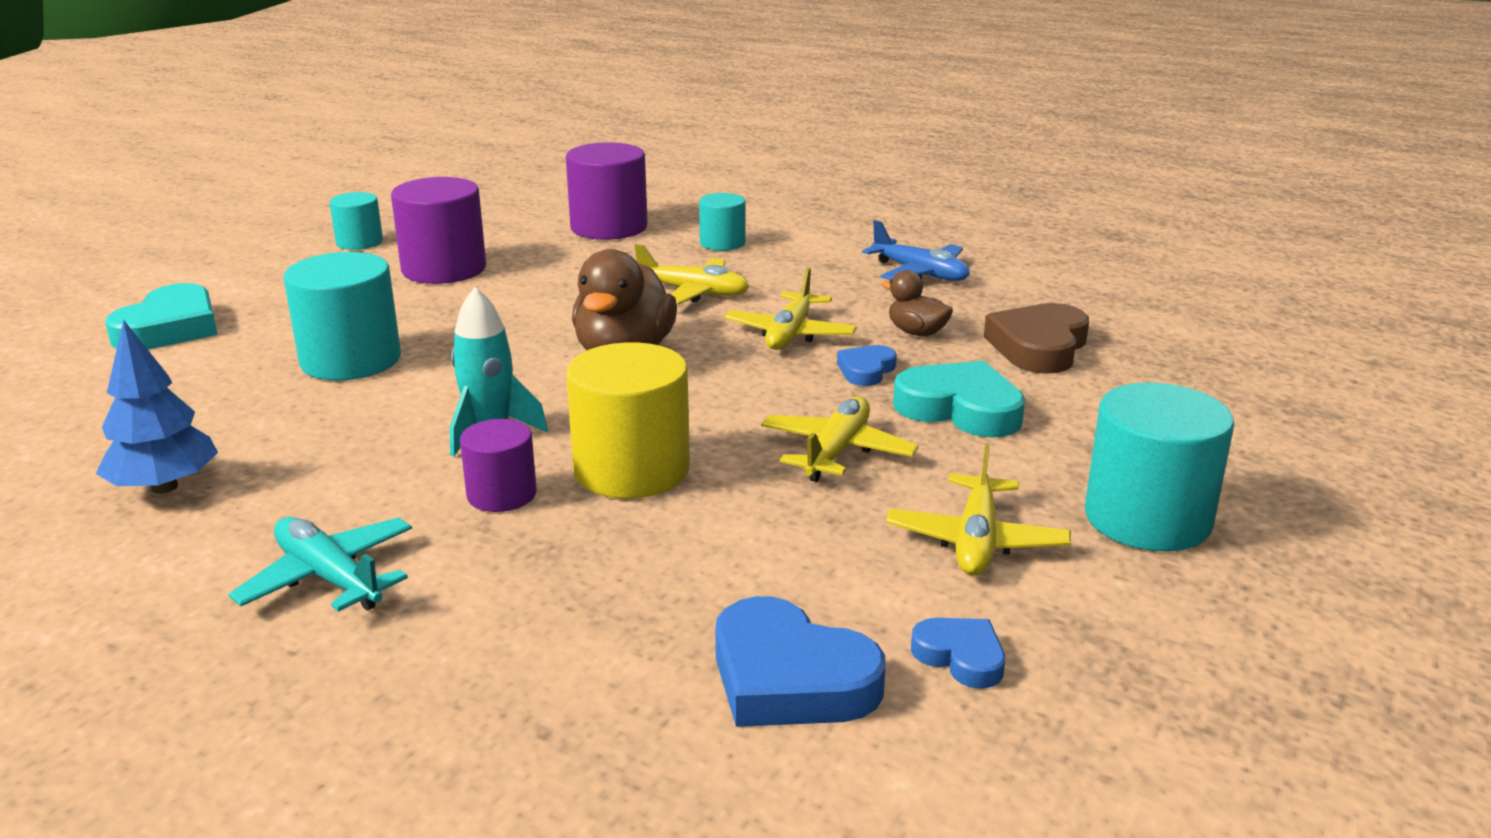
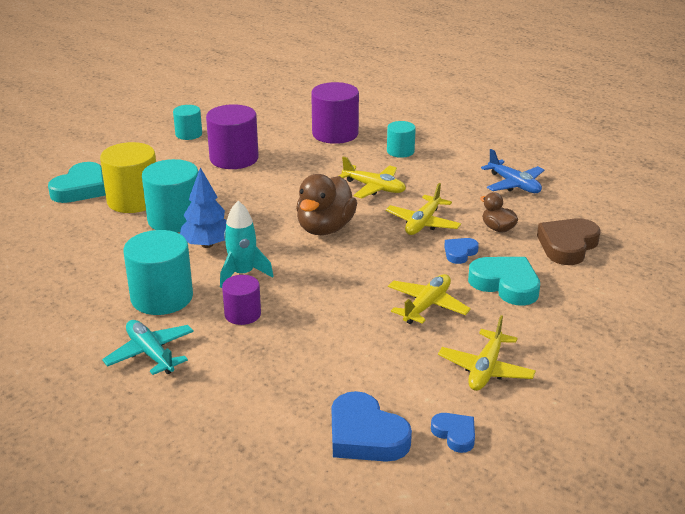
camera: 10 degrees right, 5 degrees up
(164, 487) = (74, 292): blue tree -> blue tree (207, 244)
(631, 470) = (313, 306): yellow cylinder -> yellow cylinder (133, 200)
(1147, 519) = (585, 366): turquoise cylinder -> turquoise cylinder (162, 297)

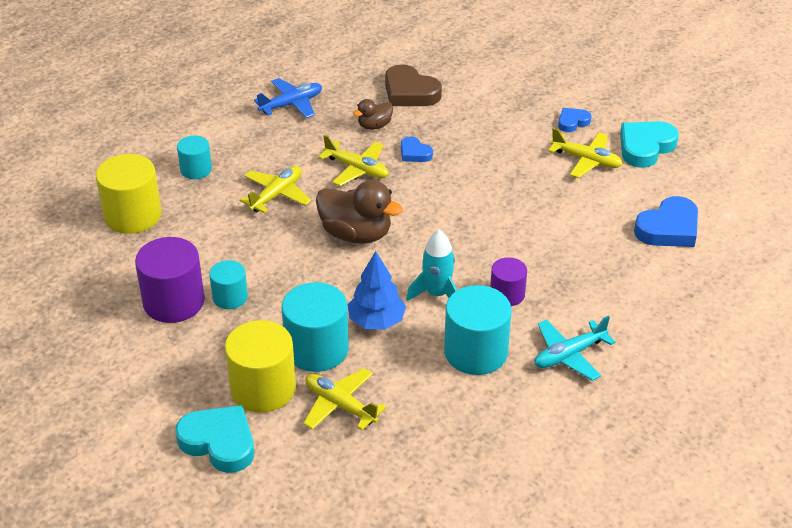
camera: 85 degrees left, 10 degrees up
(188, 134) = (87, 345): turquoise cylinder -> turquoise cylinder (230, 297)
(335, 134) = (133, 215): purple cylinder -> yellow cylinder
(427, 306) = (498, 181): yellow plane -> yellow plane (340, 405)
(455, 434) = (663, 185): blue heart -> blue heart (572, 122)
(505, 284) = (469, 134): turquoise heart -> turquoise heart (645, 147)

